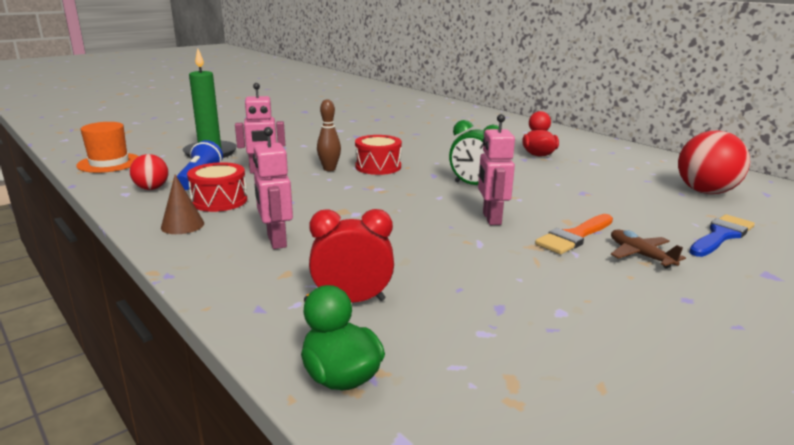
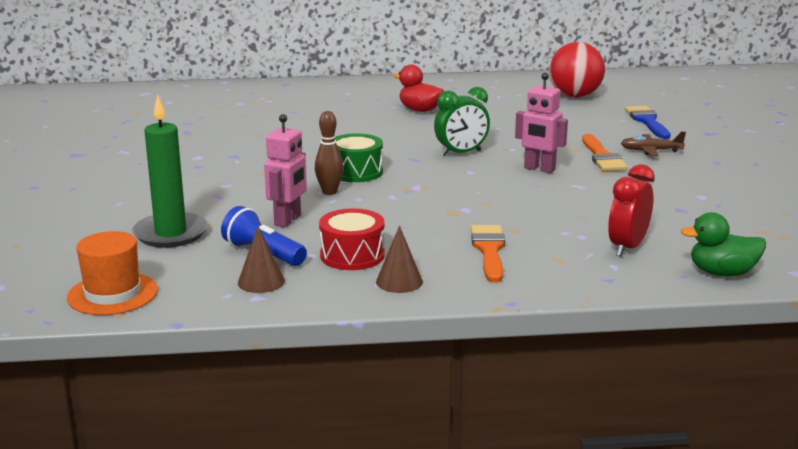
camera: 55 degrees left, 0 degrees up
(152, 188) = (261, 282): red ball -> brown cone
(276, 241) = (489, 250): pink robot -> orange brush
(378, 167) = (356, 172): red drum -> green drum

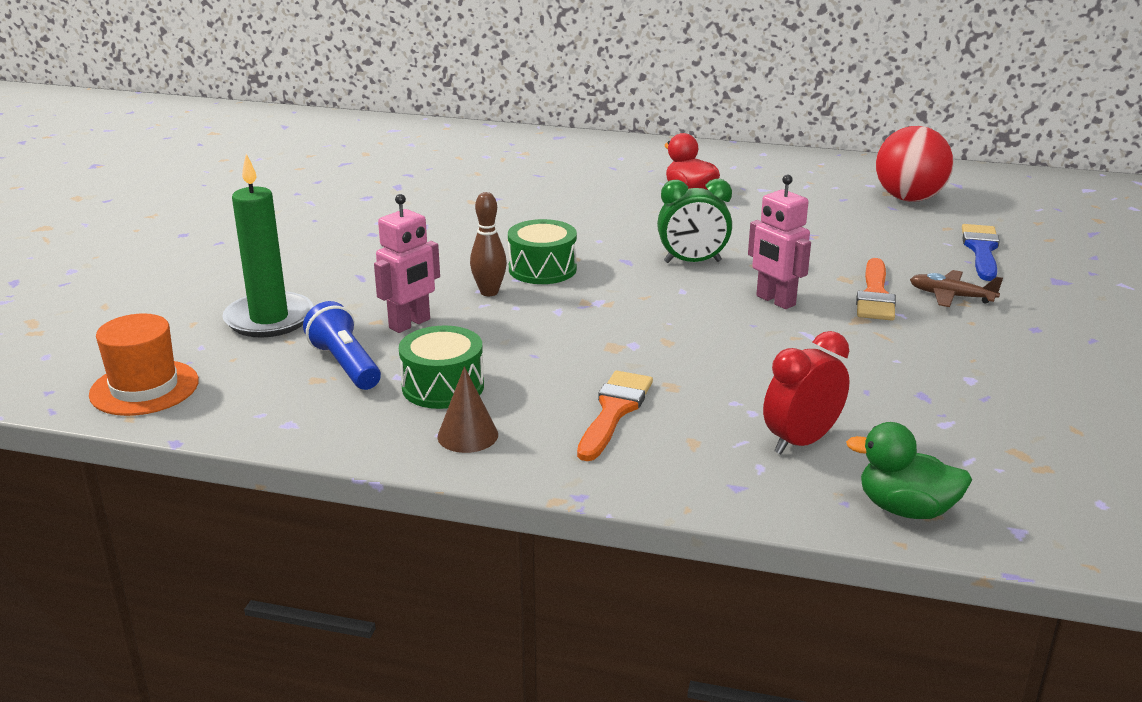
camera: 20 degrees right, 5 degrees up
(261, 282) = (311, 403): brown cone -> none
(352, 255) = (443, 387): red drum -> green drum

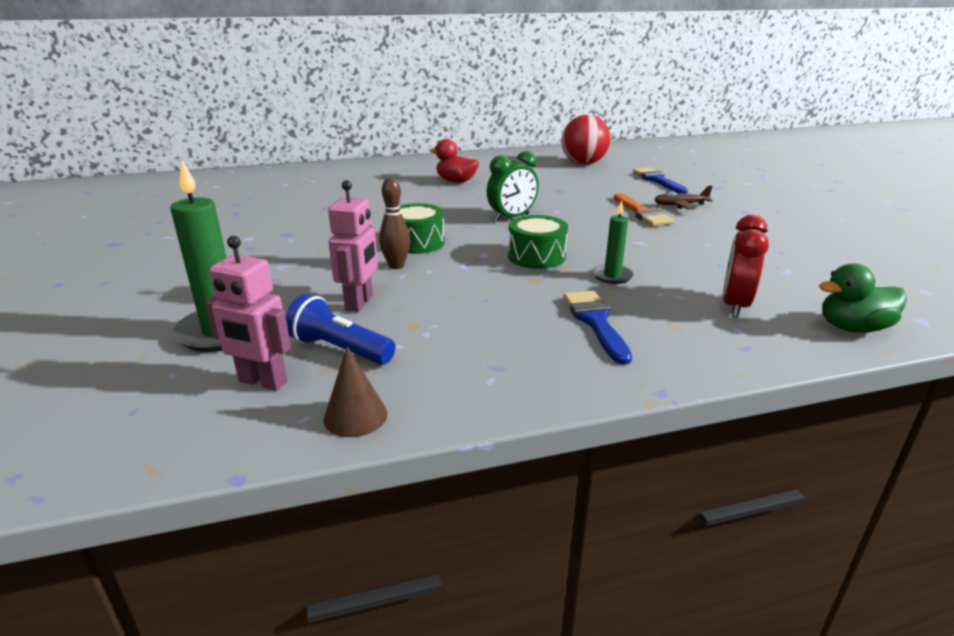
camera: 30 degrees left, 0 degrees up
(144, 388) = (143, 433): orange hat -> none
(443, 387) = (446, 342): green drum -> green drum (536, 256)
(467, 435) = (515, 374): brown cone -> brown cone (355, 416)
(614, 411) = (595, 322): orange brush -> blue brush
(707, 367) = (612, 276): none -> green candle
(775, 301) = (593, 228): pink robot -> pink robot (262, 382)

